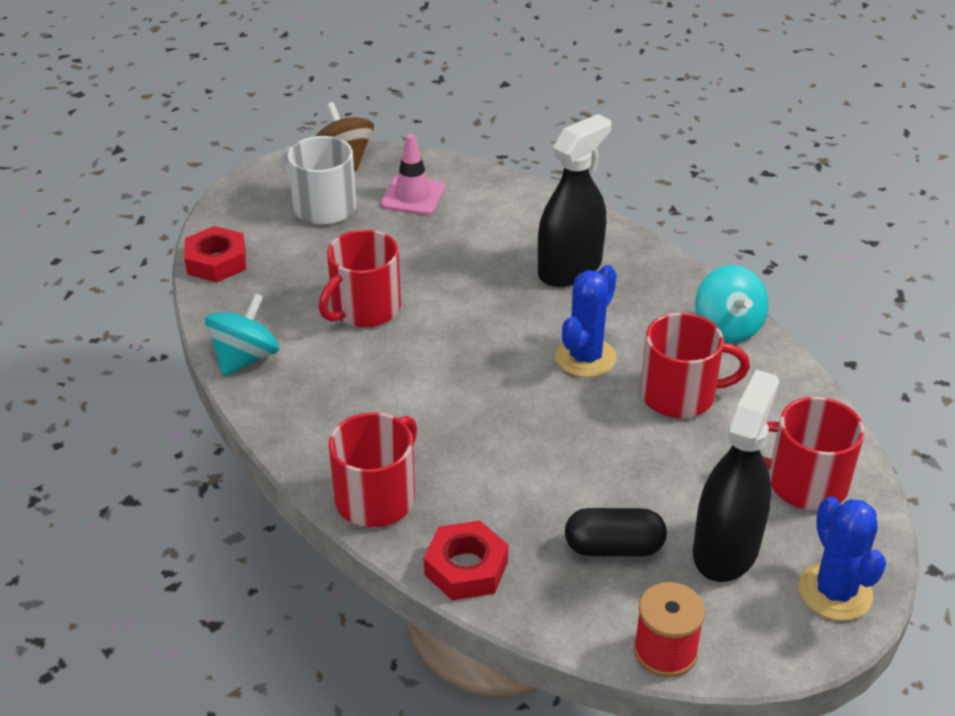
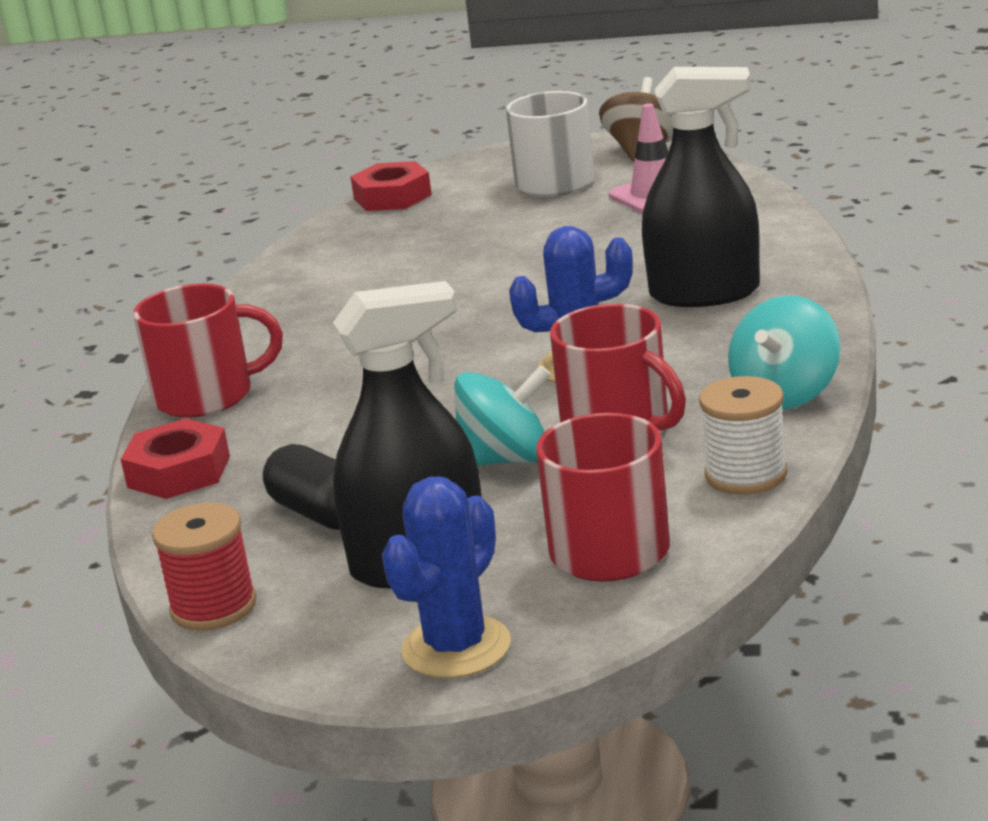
camera: 50 degrees right, 15 degrees down
(245, 358) = (290, 268): turquoise spinning top -> turquoise spinning top (506, 459)
(364, 309) = (449, 265): red mug -> none
(792, 394) = (746, 475): none -> white spool

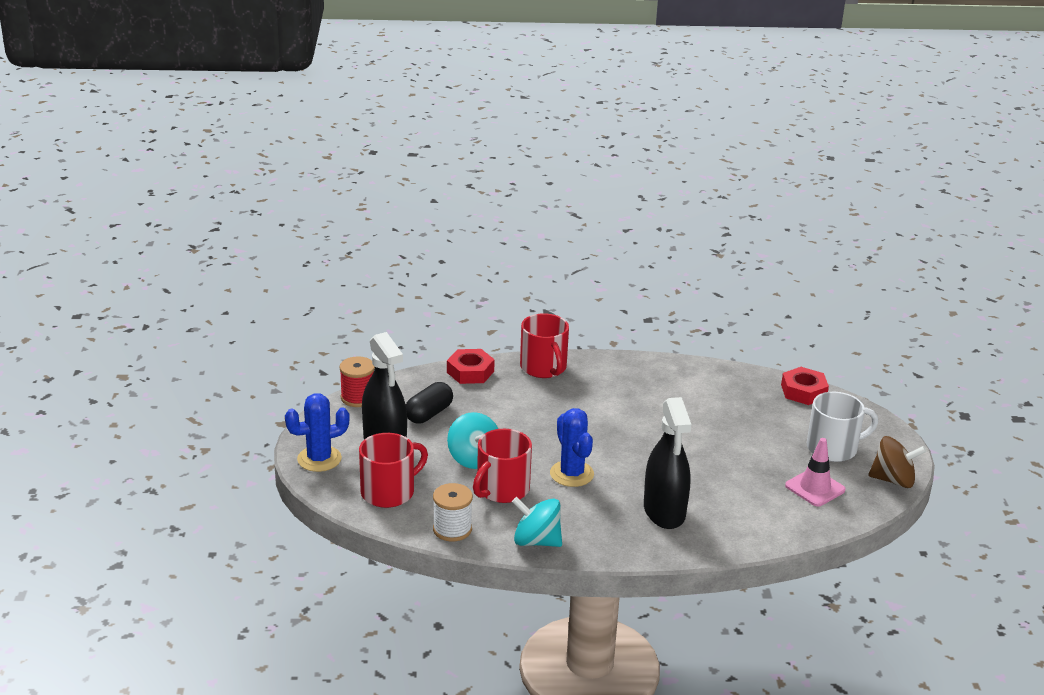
camera: 75 degrees right, 5 degrees up
(456, 647) = (319, 459): blue cactus -> blue cactus turned 45 degrees counterclockwise

